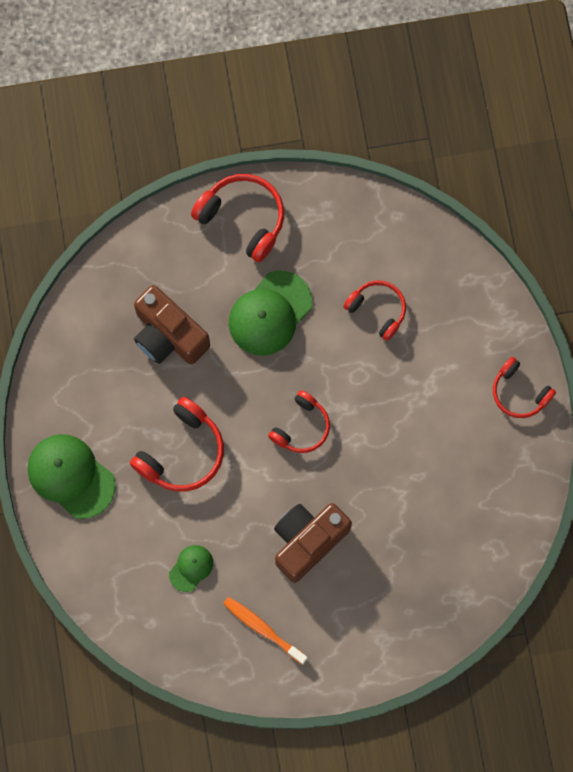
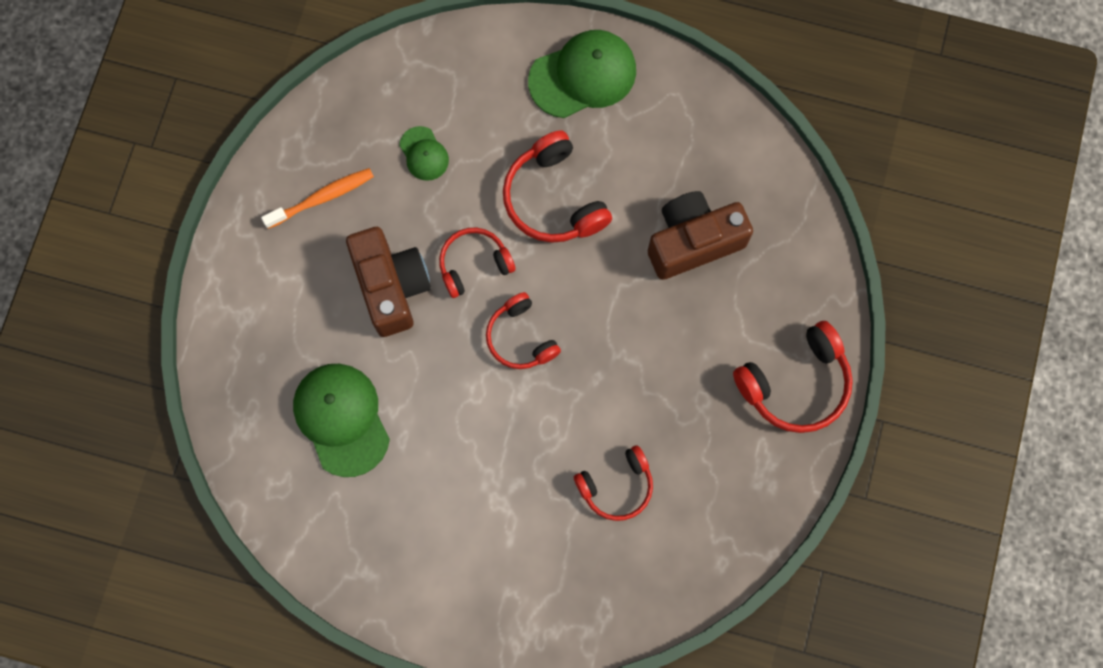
camera: 115 degrees right, 0 degrees up
(270, 313) = (668, 362): green cap -> green cap (341, 419)
(519, 392) = (442, 604): red headphones -> red headphones (474, 264)

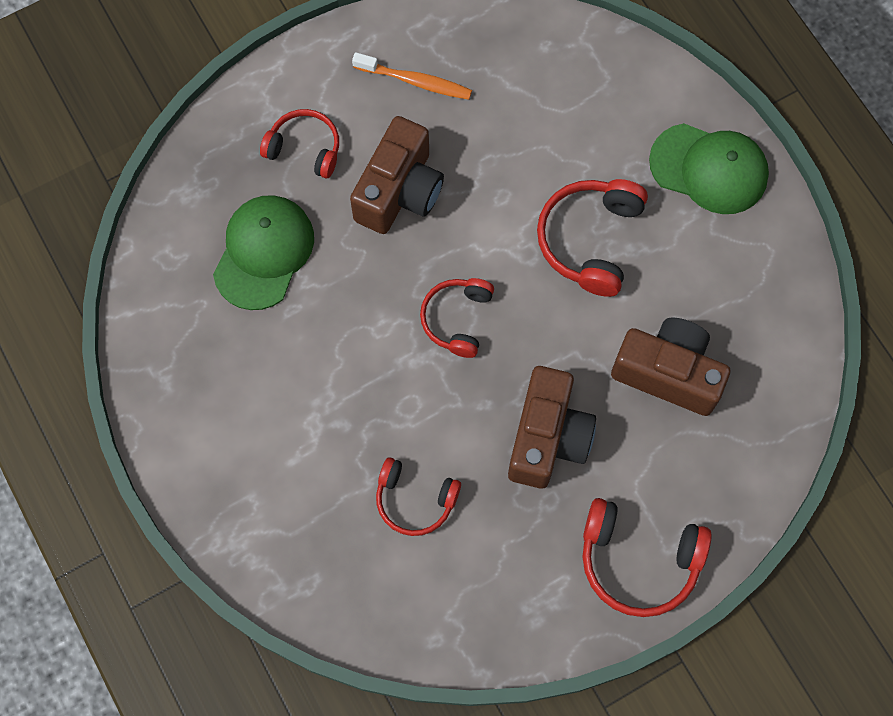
camera: 45 degrees right, 5 degrees down
(424, 154) = (524, 117): green cap -> none
(474, 264) = (478, 232): red headphones -> red headphones (304, 148)
(659, 360) = (547, 437): none -> brown camera

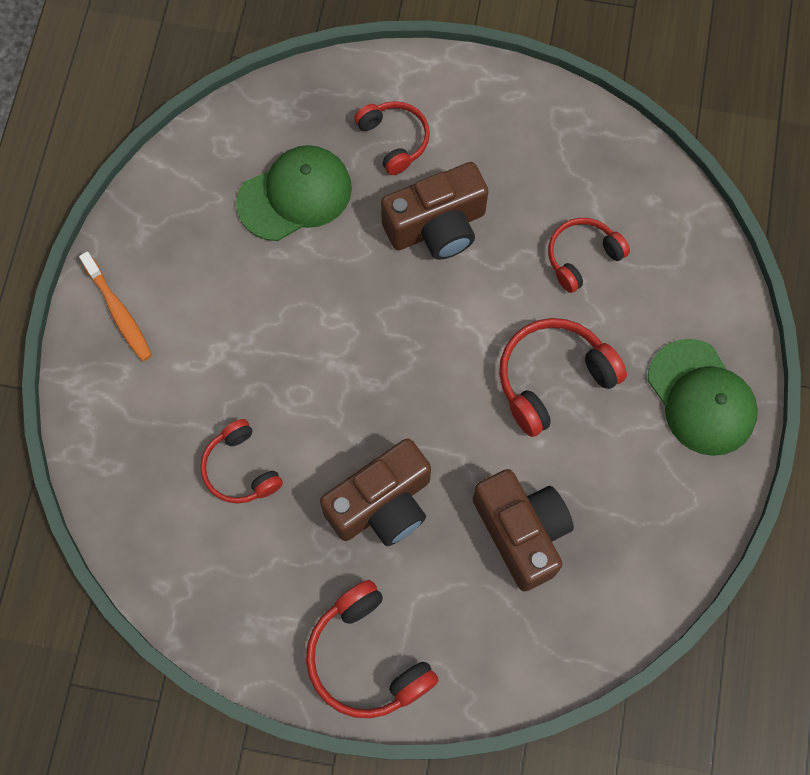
camera: 40 degrees right, 0 degrees up
(415, 81) = (524, 152): orange toothbrush -> orange toothbrush (119, 312)
(457, 319) = (394, 358): red headphones -> red headphones (582, 257)

